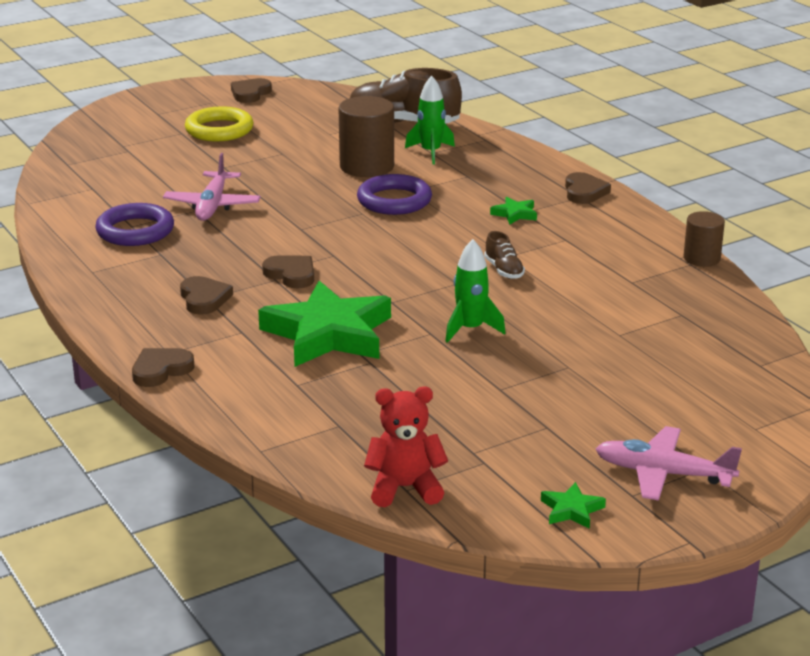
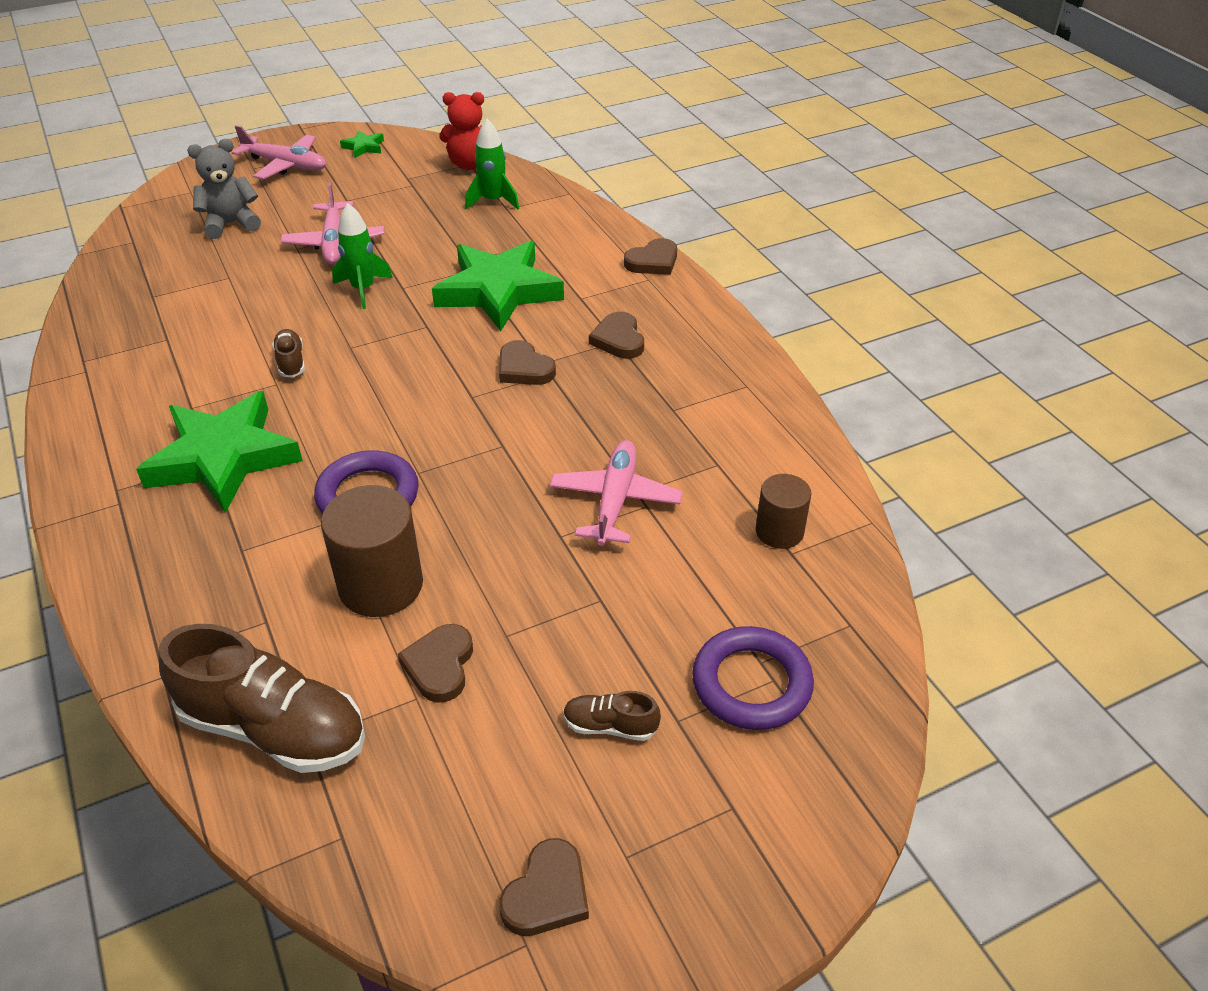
camera: 175 degrees left, 15 degrees up
(135, 231) = (711, 453): purple ring -> purple ring (751, 683)
(219, 130) = (610, 726): yellow ring -> brown shoe
(431, 152) = (267, 620): green rocket -> green rocket (493, 201)
(515, 214) = (223, 457): green star -> green star, size x2.47
(529, 374) = (334, 242): none -> pink plane
(584, 192) = (102, 499): brown heart -> brown heart (440, 665)
(666, 390) = (231, 224): none -> grey teddy bear
(701, 258) = (63, 368): brown cylinder -> brown cylinder (779, 531)

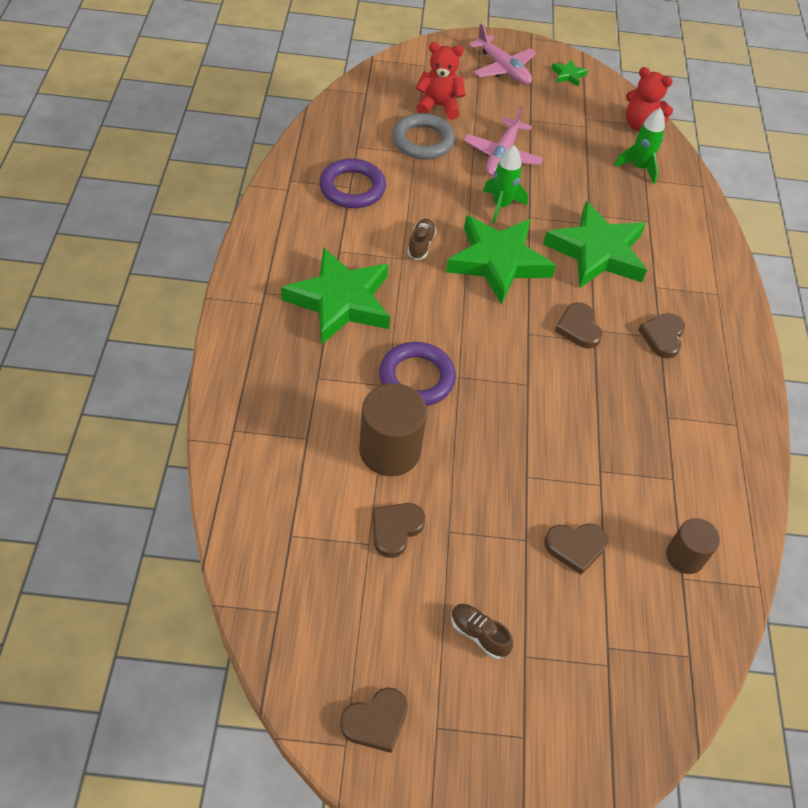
camera: 25 degrees right, 10 degrees up
(231, 224) = (438, 106): grey teddy bear -> red teddy bear
(232, 262) = (423, 141): none -> grey ring
(274, 728) = (275, 516): brown shoe -> none
(393, 343) = (498, 262): none -> green star
(615, 501) = (580, 469): pink plane -> none
(653, 261) = (731, 279): brown heart -> brown heart (575, 547)
(751, 683) = (591, 659): purple ring -> purple ring (352, 188)

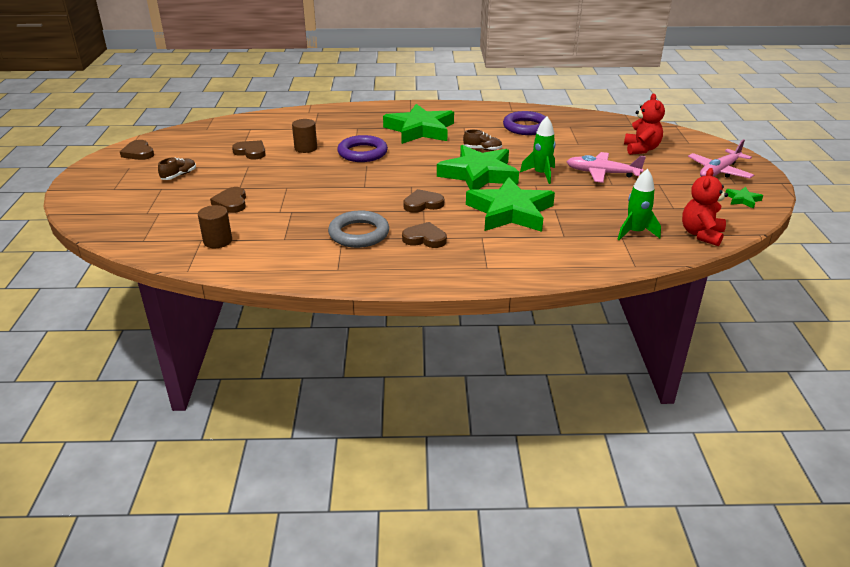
camera: 90 degrees right, 20 degrees down
(389, 450) = (306, 148): brown cylinder -> brown cylinder, size x0.60
(423, 141) = (594, 145): grey ring -> grey ring (359, 234)

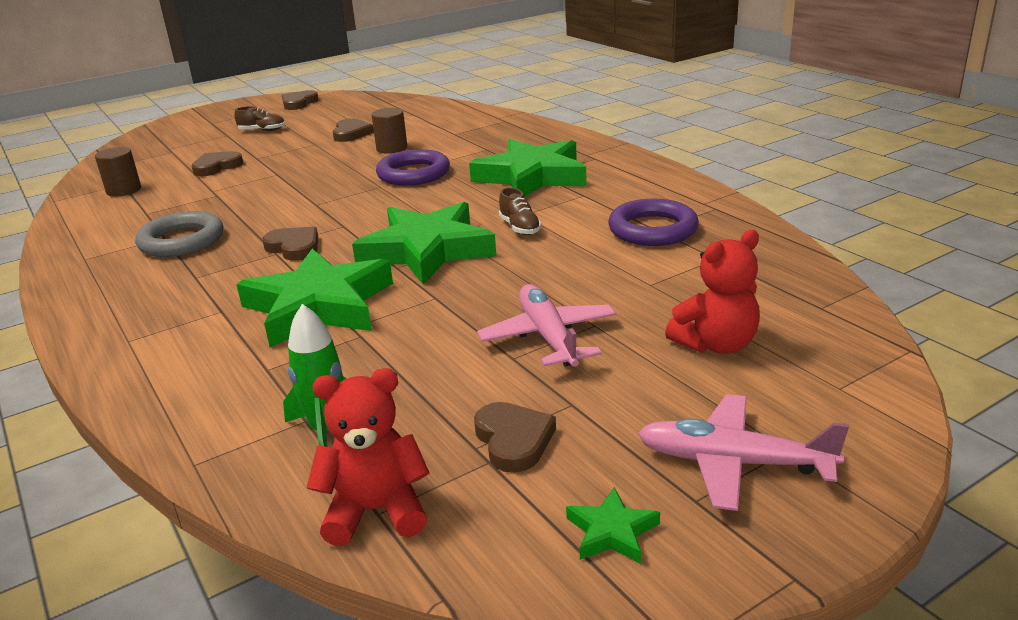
camera: 60 degrees right, 5 degrees down
(425, 238) = (192, 278): brown heart -> brown heart (513, 440)
(541, 174) = (481, 290): green rocket -> none

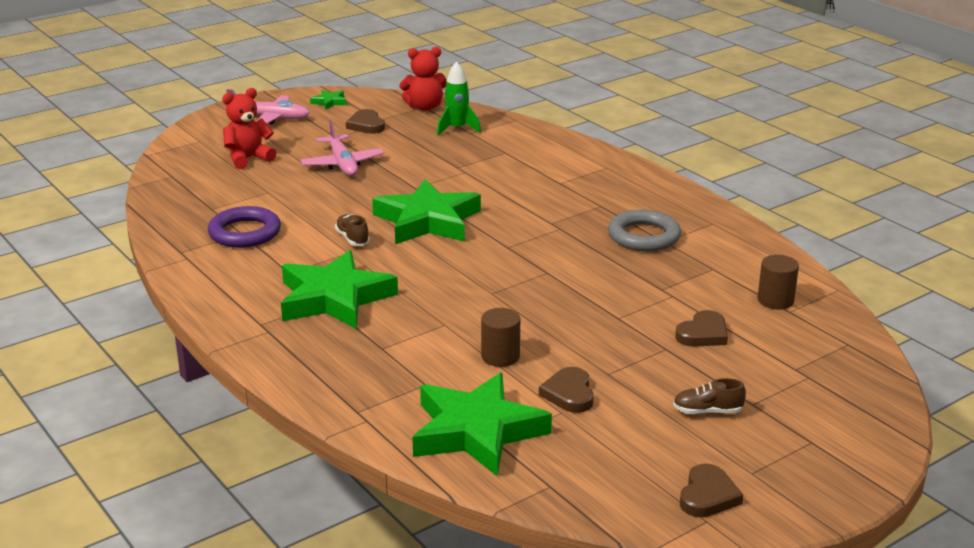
camera: 175 degrees right, 0 degrees up
(294, 247) = (539, 227): brown heart -> none
(319, 306) = (493, 183): green star -> green star (477, 431)
(413, 174) = (461, 309): purple ring -> none

